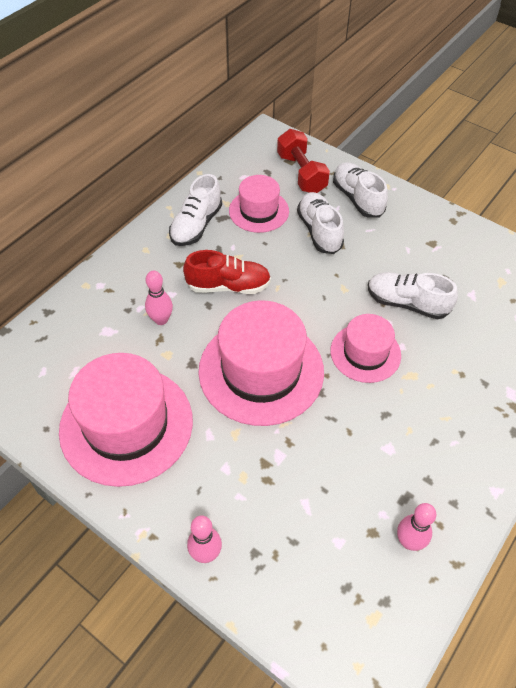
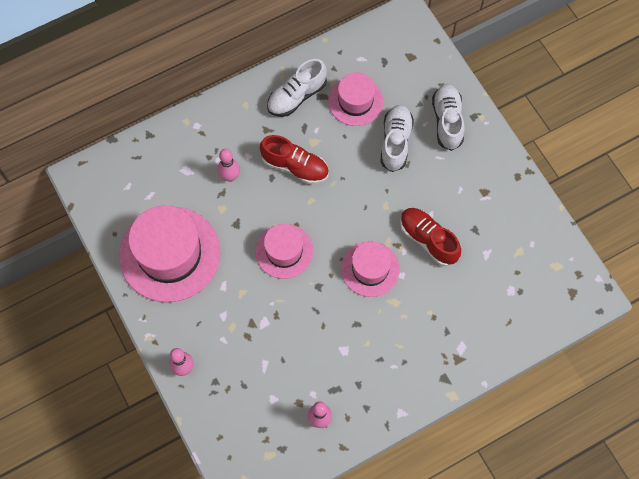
camera: 25 degrees right, 15 degrees up
(261, 371) = (284, 251): pink hat -> pink hat, size x0.58
(301, 173) = (413, 75): red dumbbell -> none
(407, 303) = (428, 240): white shoe -> red shoe

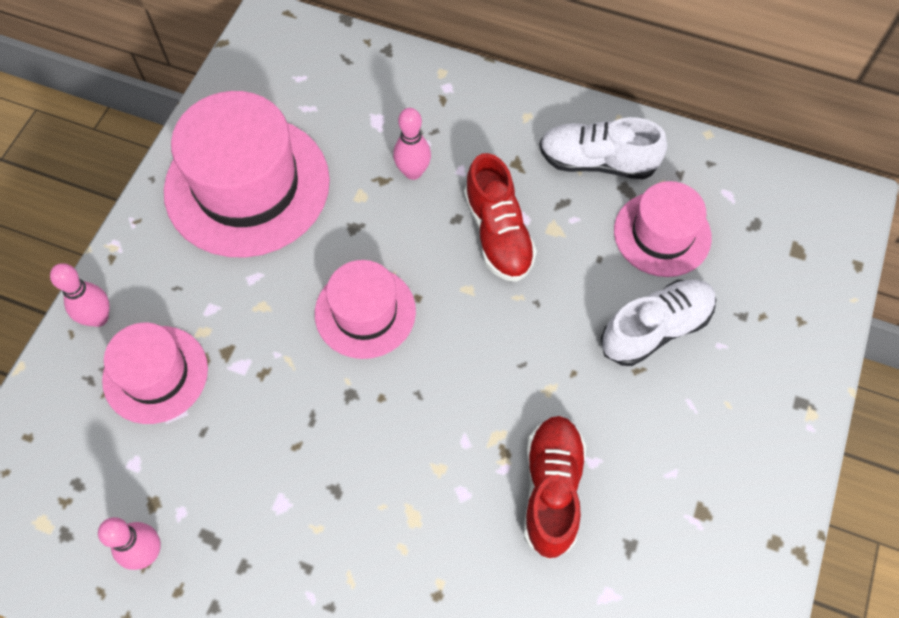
camera: 50 degrees right, 5 degrees down
(370, 269) = (435, 443): pink hat -> pink hat (155, 374)
(447, 121) = (756, 372): white shoe -> none

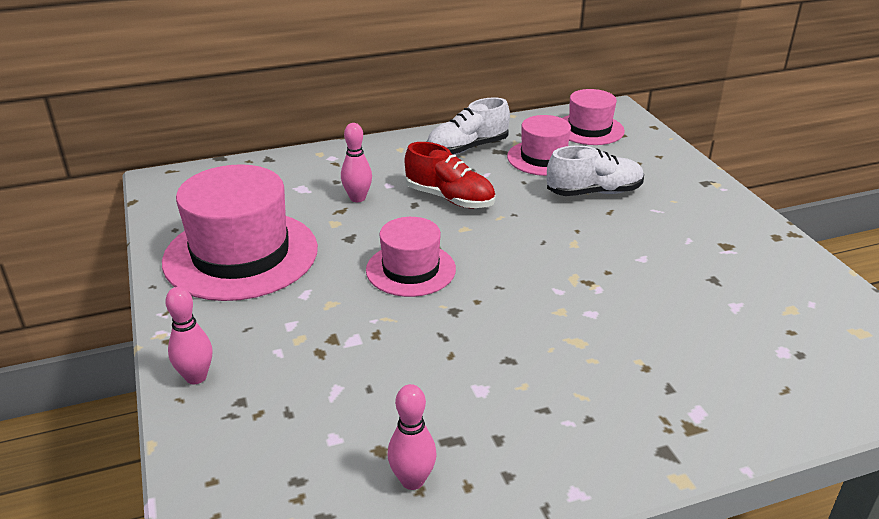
camera: 40 degrees left, 30 degrees down
(155, 374) = (288, 380): pink hat -> pink hat (589, 129)
(551, 489) = (638, 282): red shoe -> none
(655, 329) = (594, 192): white shoe -> white shoe turned 60 degrees clockwise

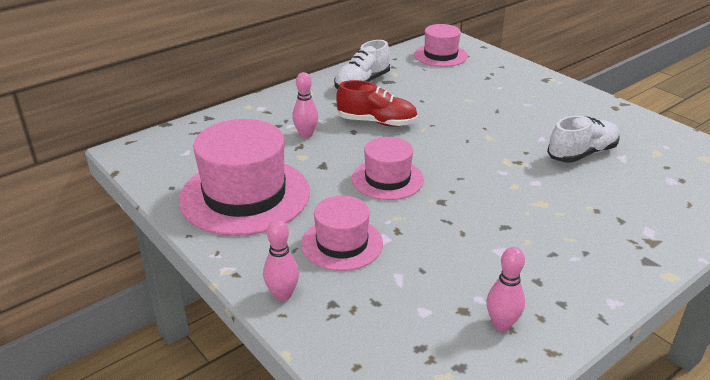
camera: 20 degrees left, 0 degrees up
(543, 158) = (423, 81): pink hat -> pink hat (342, 243)
(594, 192) = (476, 99): white shoe -> white shoe (581, 153)

